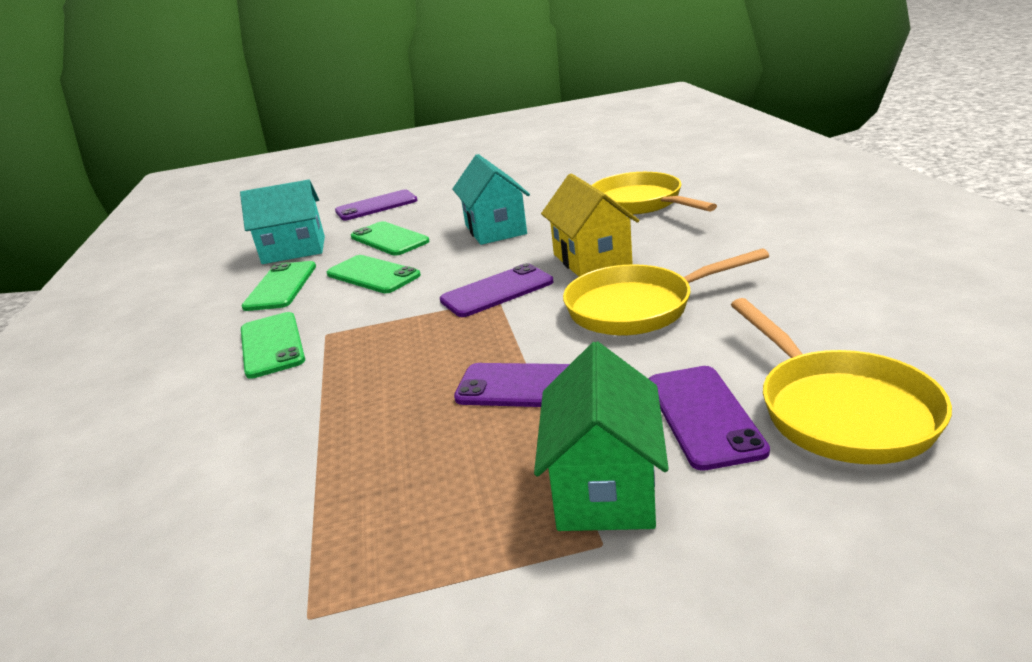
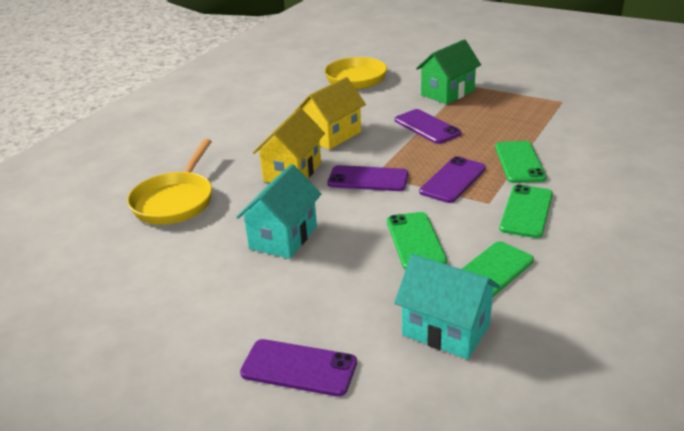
camera: 140 degrees left, 5 degrees up
(389, 239) = (358, 283): green phone -> green phone (519, 162)
(637, 308) = (332, 135): yellow pan -> yellow house
(703, 416) = (389, 95): purple phone -> purple phone (453, 180)

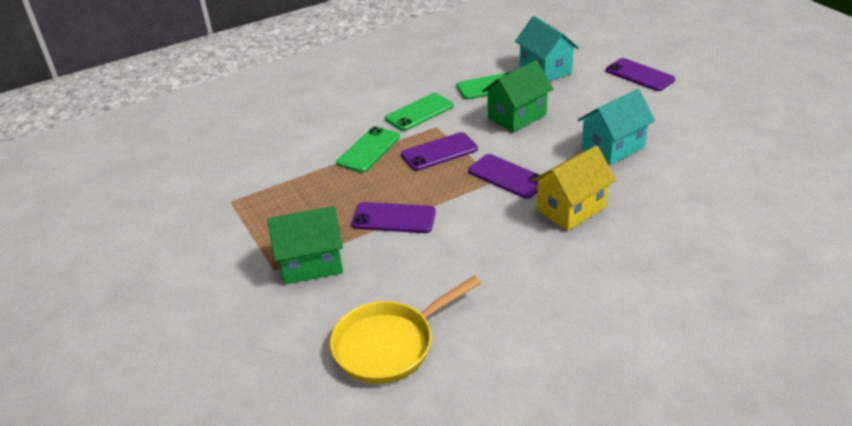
camera: 150 degrees left, 5 degrees up
(175, 201) = (702, 213): yellow pan -> none
(332, 135) = (499, 244): yellow house -> none
(415, 241) = (517, 116): green phone -> green house
(427, 127) = (394, 218): purple phone -> purple phone turned 75 degrees counterclockwise

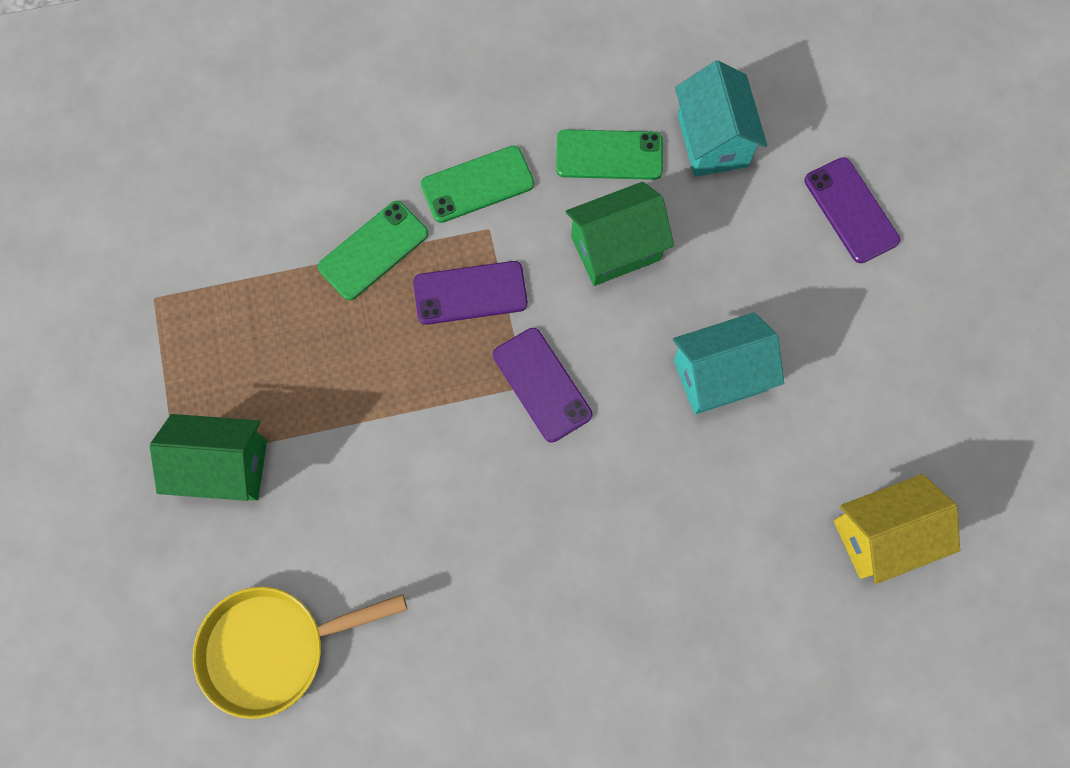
camera: 15 degrees right, 35 degrees up
(394, 218) = (357, 416): purple phone -> none
(571, 209) = (597, 486): yellow house -> yellow house (882, 535)

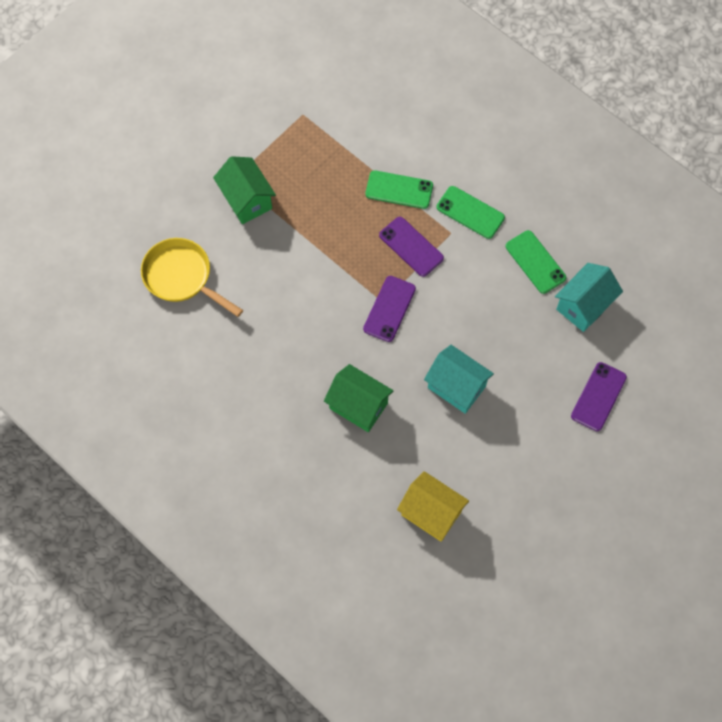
camera: 55 degrees right, 5 degrees down
(615, 248) = (486, 297): green house -> green house (358, 406)

